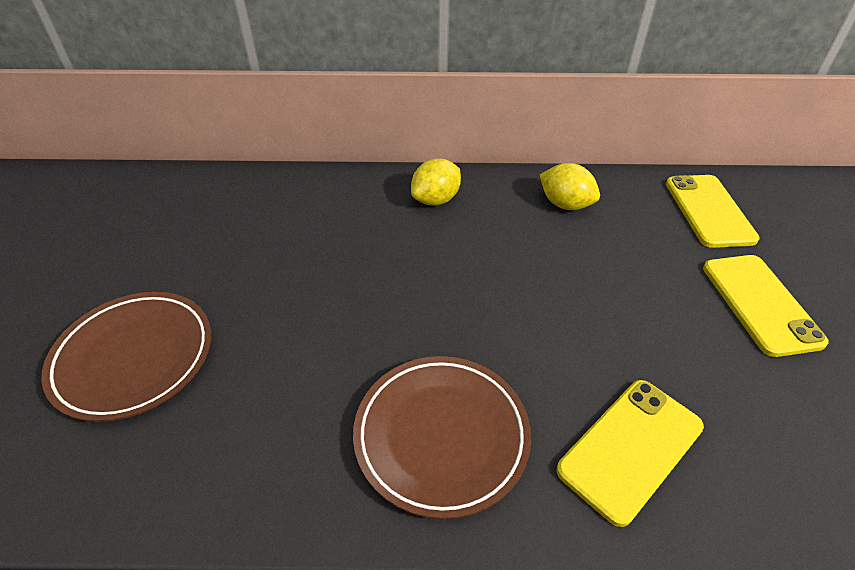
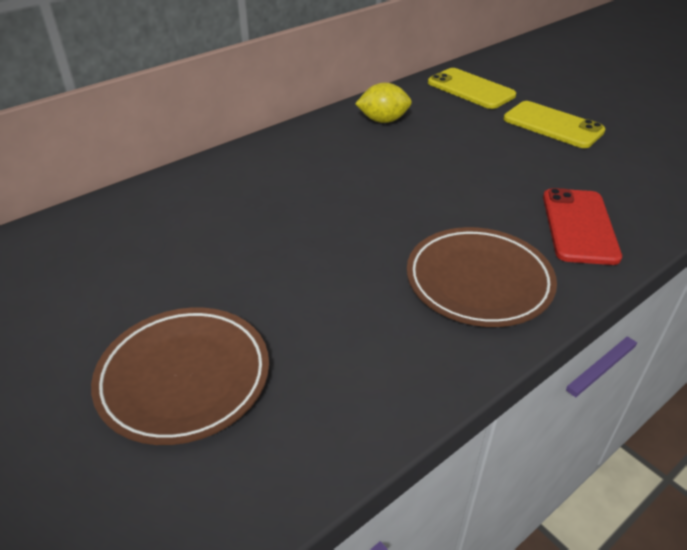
camera: 40 degrees left, 5 degrees down
(436, 200) = (289, 155): yellow lemon -> none
(630, 448) = (579, 226): yellow phone -> red phone

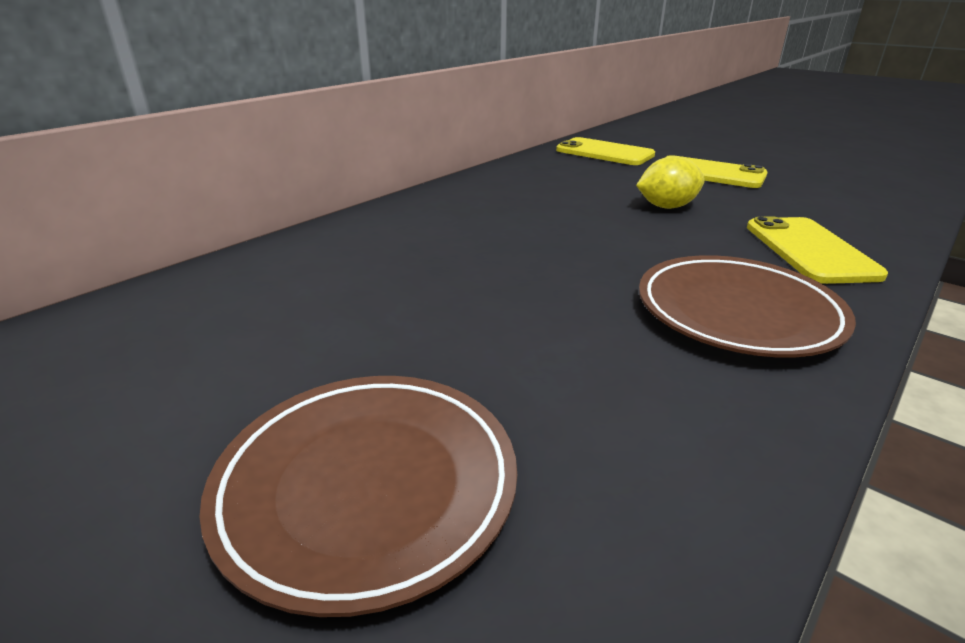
camera: 10 degrees left, 10 degrees down
(383, 120) = (525, 180): yellow lemon -> yellow lemon (666, 207)
(579, 226) = (809, 250): red phone -> yellow phone

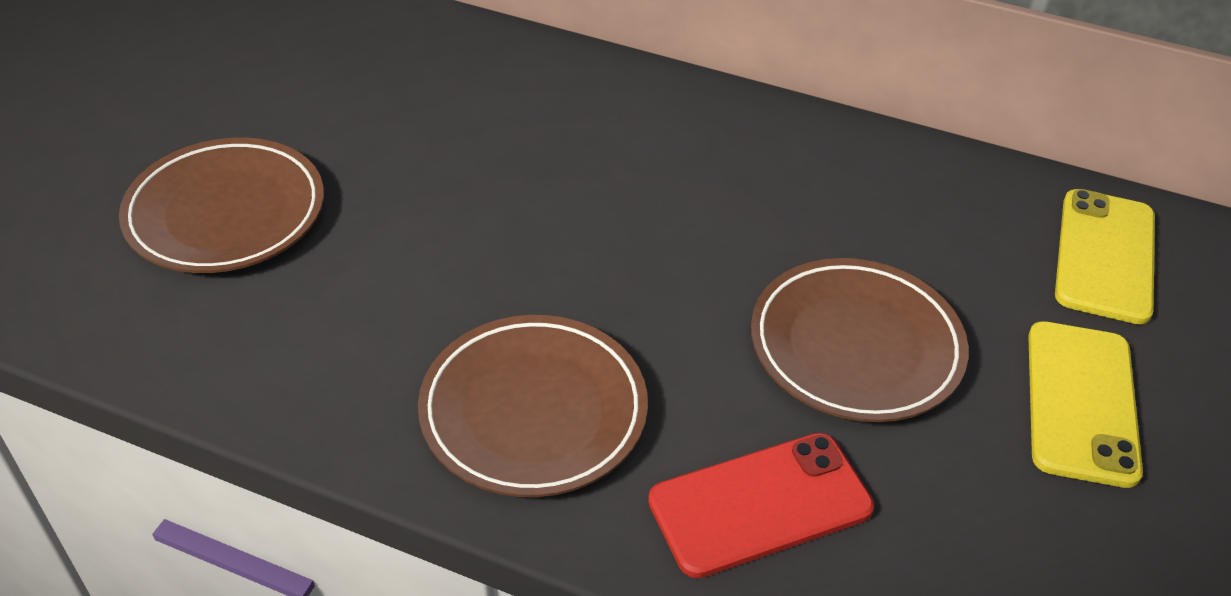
camera: 70 degrees right, 15 degrees up
(666, 207) = (855, 346): yellow lemon -> brown plate
(809, 250) = (760, 504): yellow phone -> red phone

